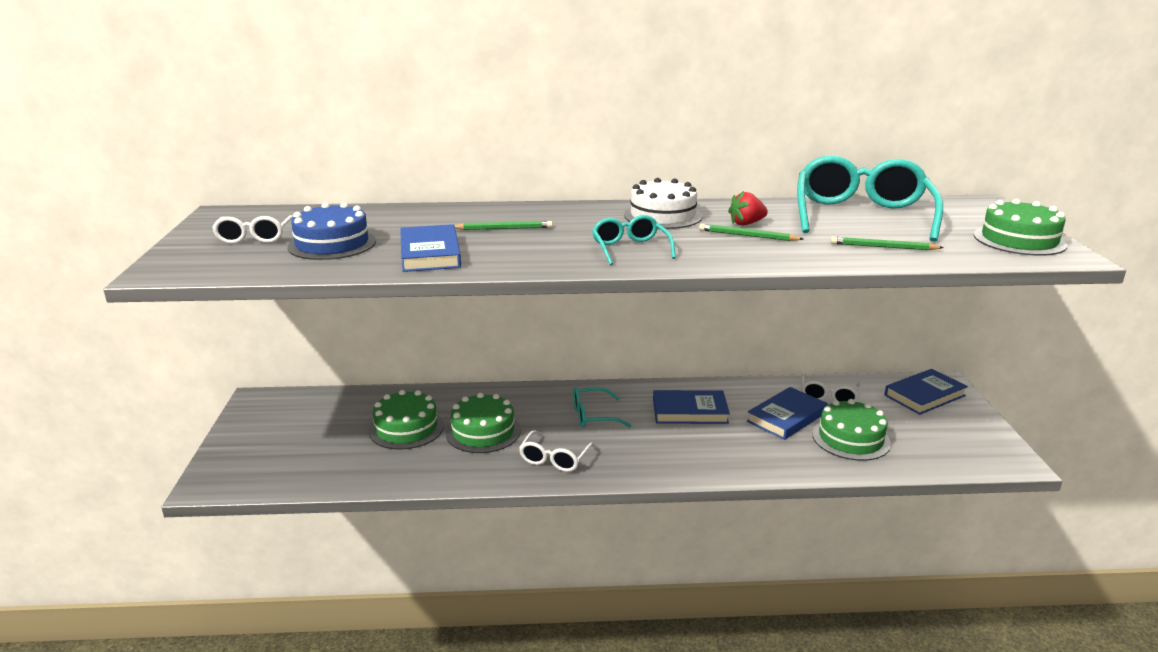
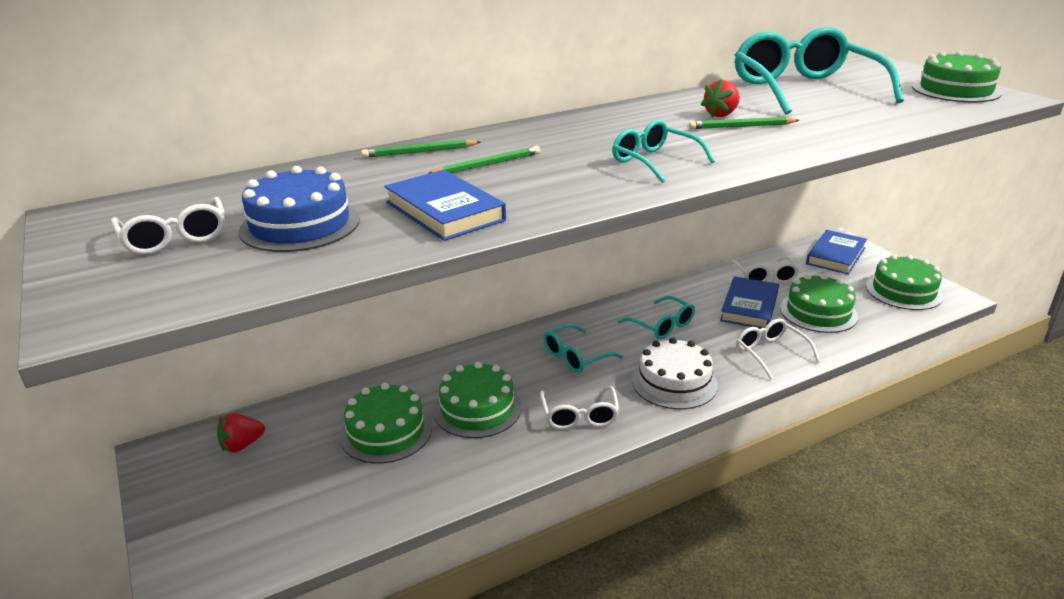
camera: 25 degrees left, 5 degrees up
(309, 409) = (242, 445): none -> red strawberry
(663, 215) = (632, 120): white cake -> white cake (674, 382)
(690, 411) = (661, 325): blue book -> turquoise glasses
(767, 459) = (771, 353): none -> white glasses
(883, 247) = (869, 116): green pencil -> green pencil (419, 152)
(963, 443) = (903, 291): none -> green cake

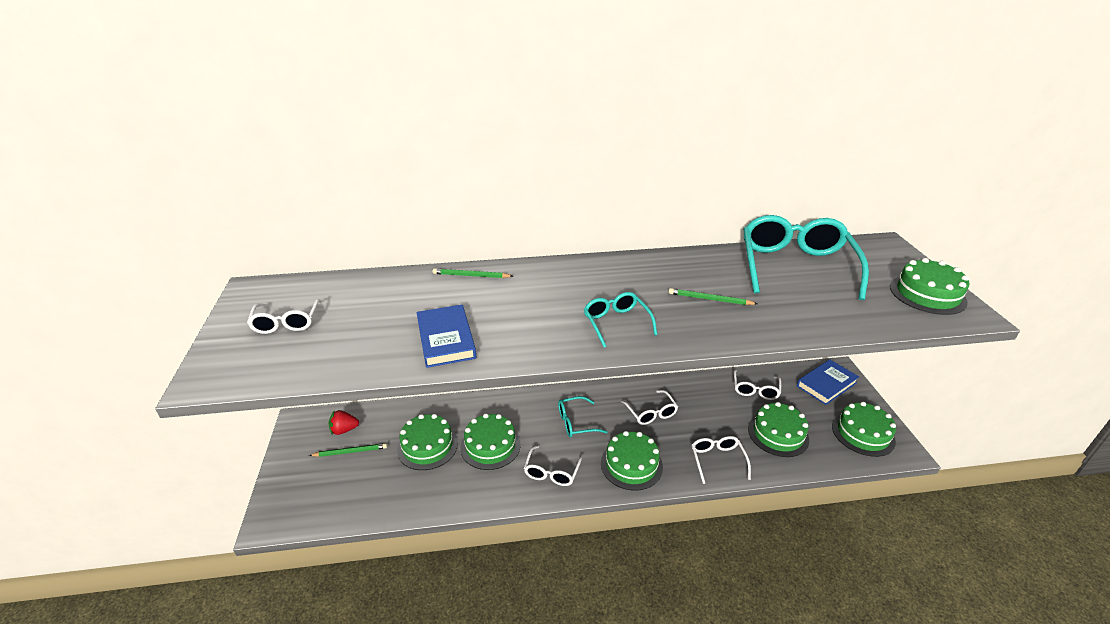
camera: 20 degrees right, 5 degrees up
(300, 225) = (357, 329): blue cake -> none
(487, 165) = (503, 299): green pencil -> green pencil (350, 451)
(661, 325) = (651, 413): turquoise glasses -> white glasses
(674, 382) = (631, 464): white cake -> green cake
(721, 115) = (705, 282): red strawberry -> none
(749, 307) = (726, 414): blue book -> none

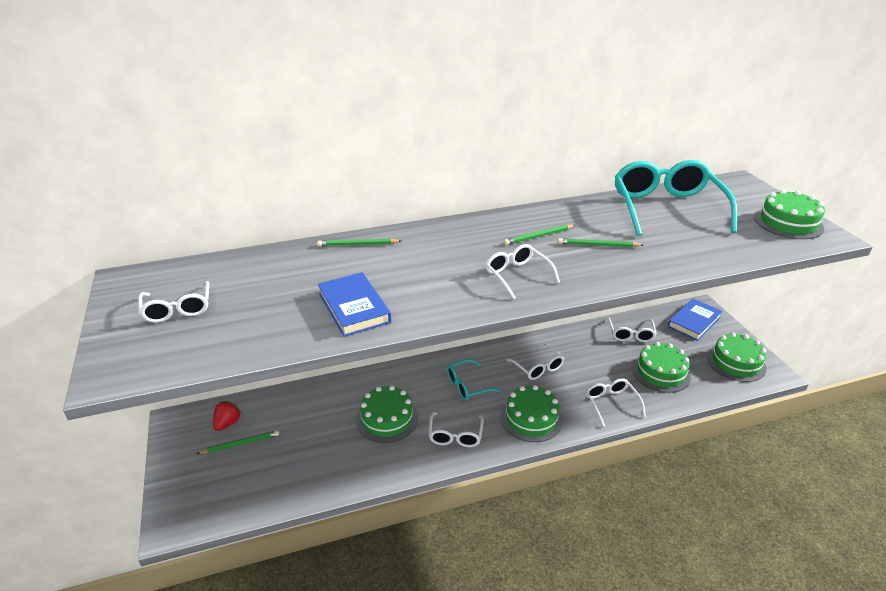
camera: 10 degrees left, 0 degrees up
(344, 430) = (227, 423): red strawberry -> red strawberry turned 135 degrees clockwise
(427, 446) = (322, 427): green cake -> none
(616, 323) = (517, 276): turquoise glasses -> white glasses
(651, 284) = (539, 236): none -> green pencil

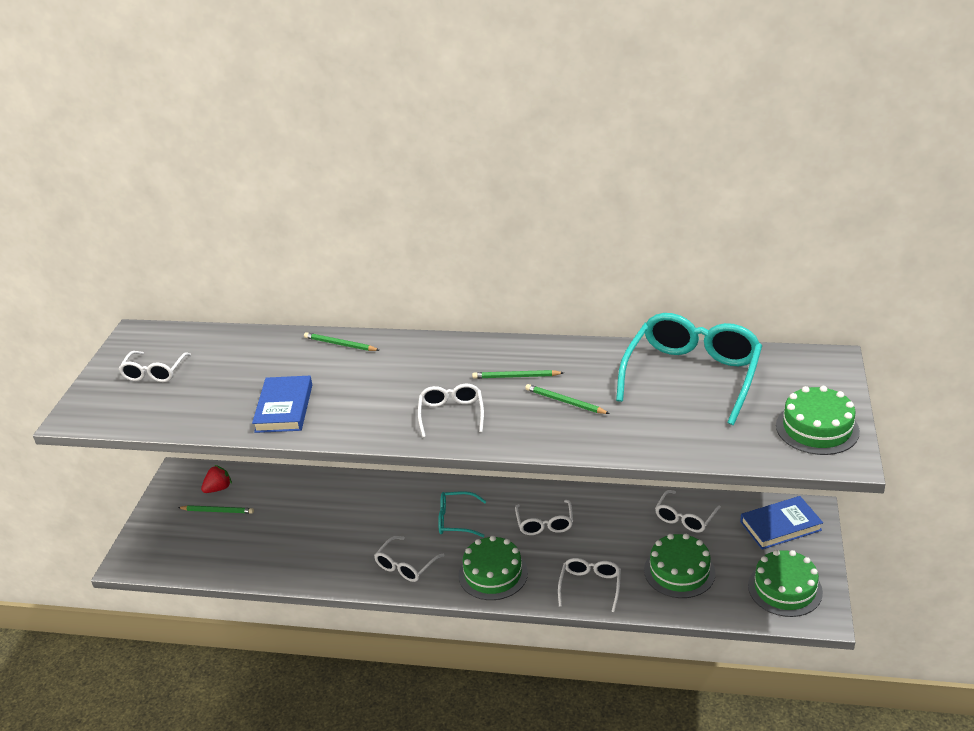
camera: 30 degrees right, 0 degrees up
(387, 419) = (355, 529): green cake -> none

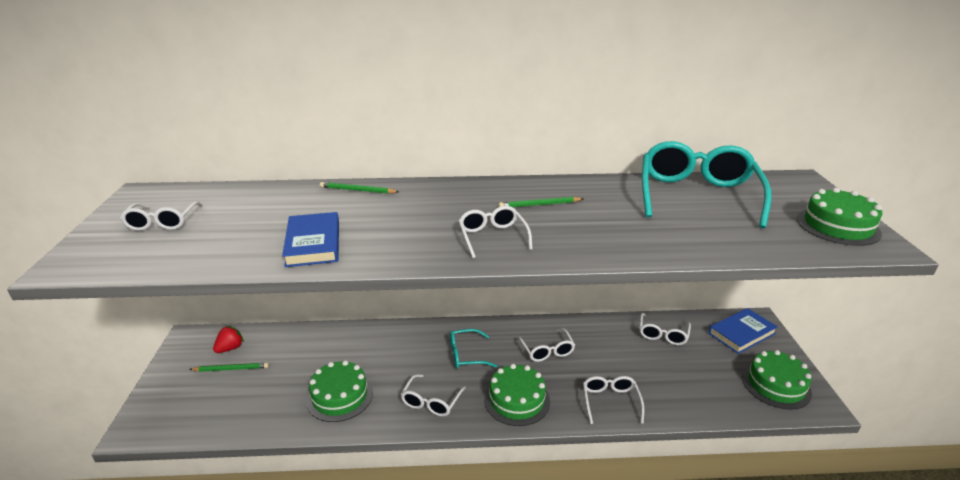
camera: 15 degrees left, 5 degrees down
(565, 402) = (597, 221): green pencil -> none
(679, 571) = (681, 379): green cake -> green cake (339, 396)

